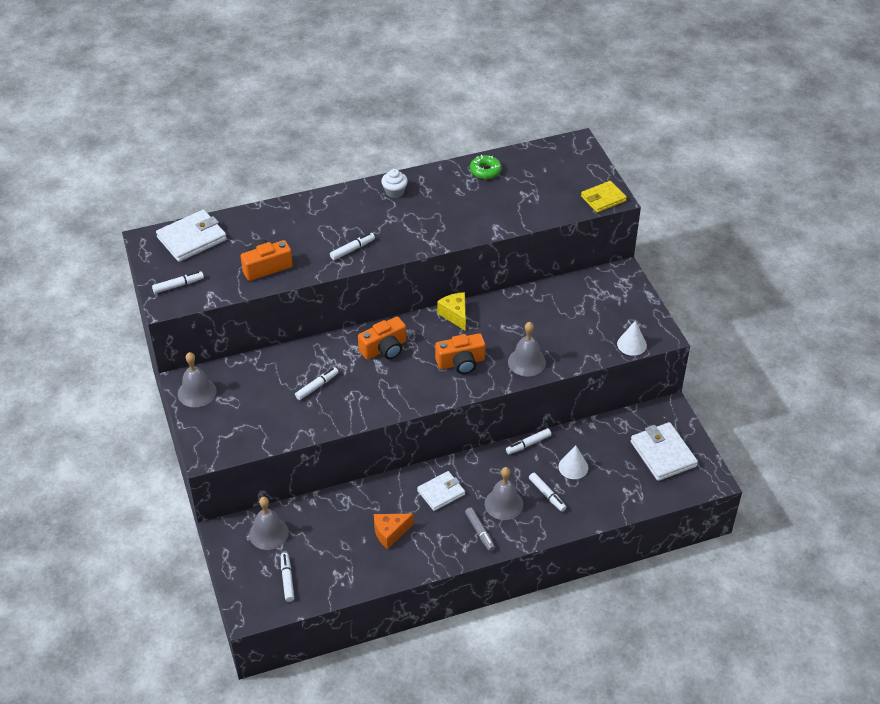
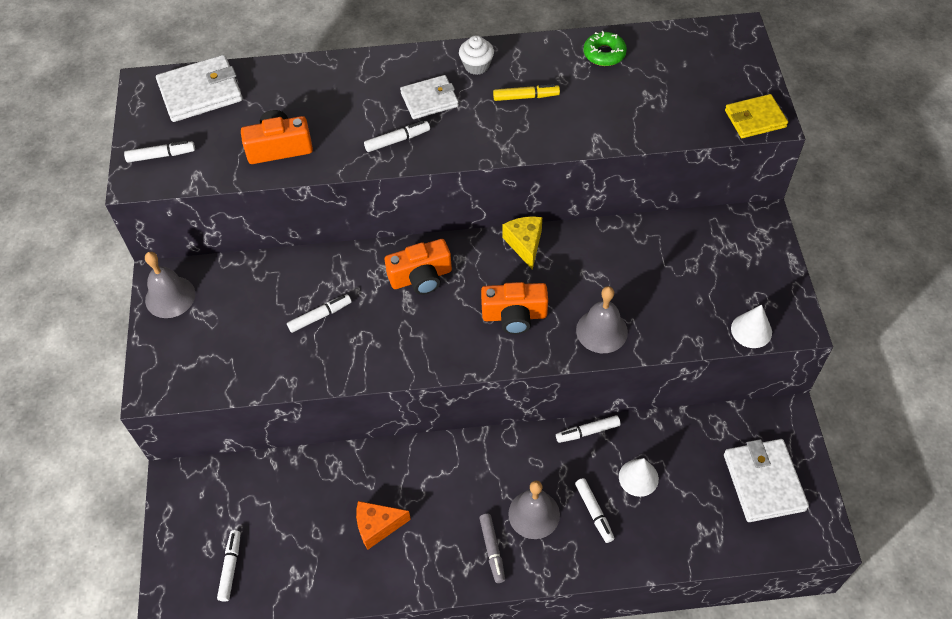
camera: 15 degrees right, 10 degrees up
(268, 533) = (228, 494): grey bell -> none
(437, 207) = (526, 97): none -> yellow marker
(441, 492) = (457, 480): white wallet -> white wallet (429, 99)

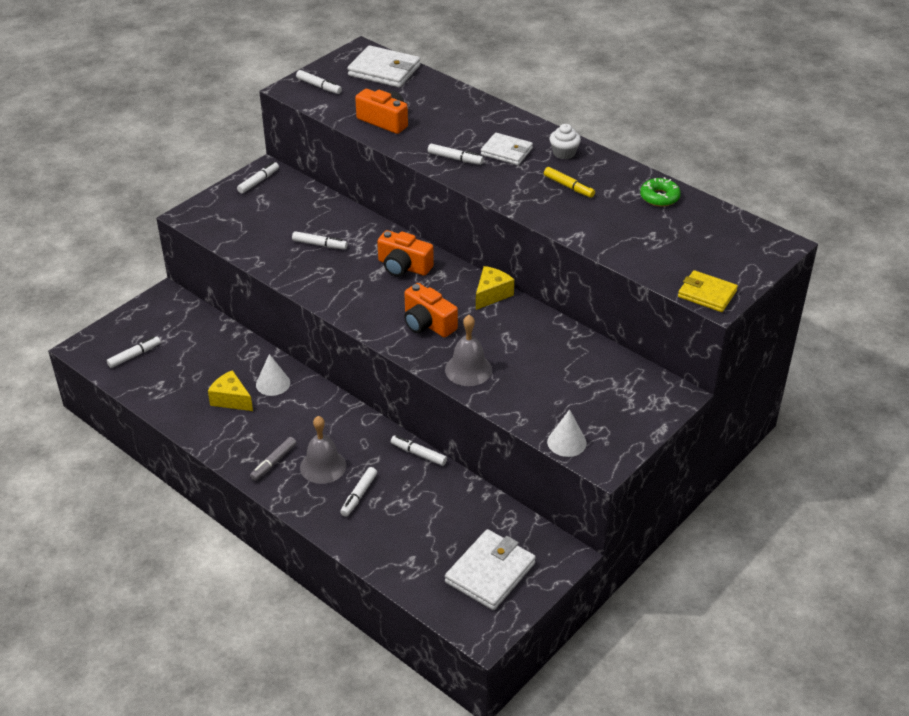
camera: 45 degrees right, 15 degrees down
(170, 297) = (258, 181): grey bell -> white marker
(377, 526) = (231, 399): orange cheese -> yellow cheese
(638, 477) = (413, 502): white cone -> white cone (273, 383)

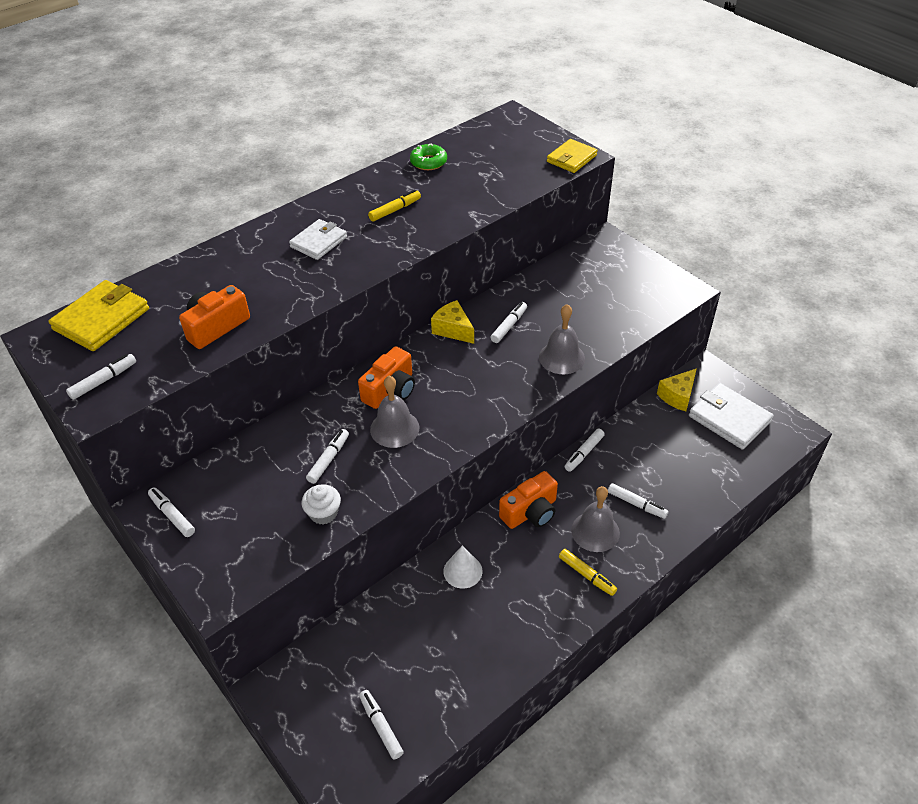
camera: 80 degrees left, 5 degrees up
(231, 399) = (482, 614): yellow cheese -> yellow cheese (677, 396)
(273, 462) = (587, 575): grey marker -> yellow marker
(358, 275) = (394, 428): none -> grey bell
(384, 70) = (101, 319): white wallet -> yellow wallet
(427, 323) = (488, 380): orange camera -> orange camera (530, 512)
(455, 159) = (317, 279): white marker -> white marker (509, 326)
(564, 153) = (336, 206): white cupcake -> white cupcake (323, 513)
(566, 442) = (661, 307): white cone -> none

